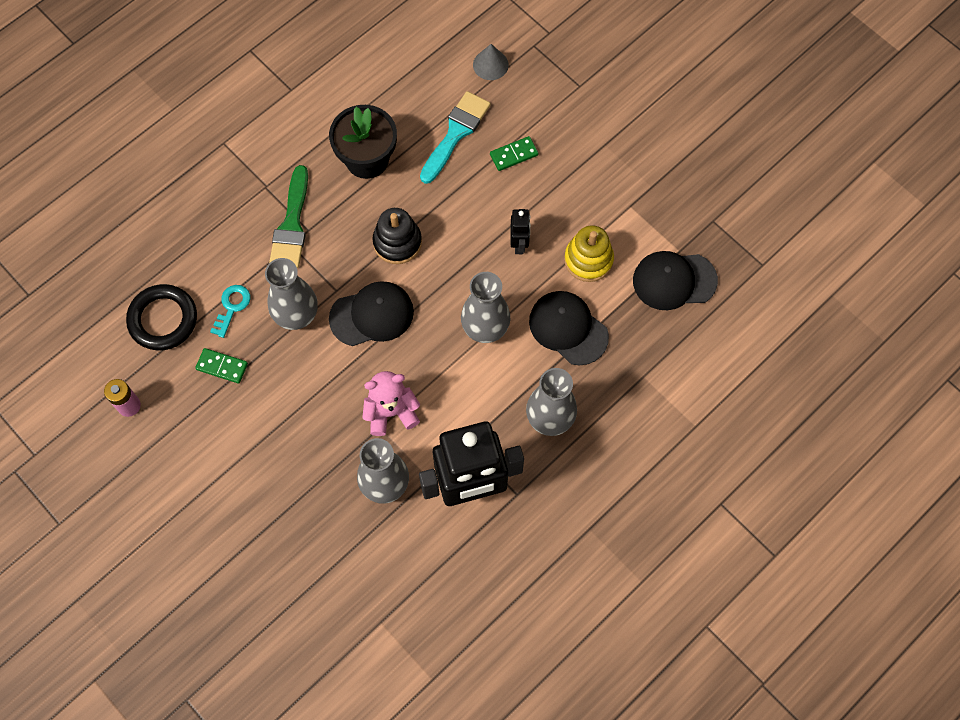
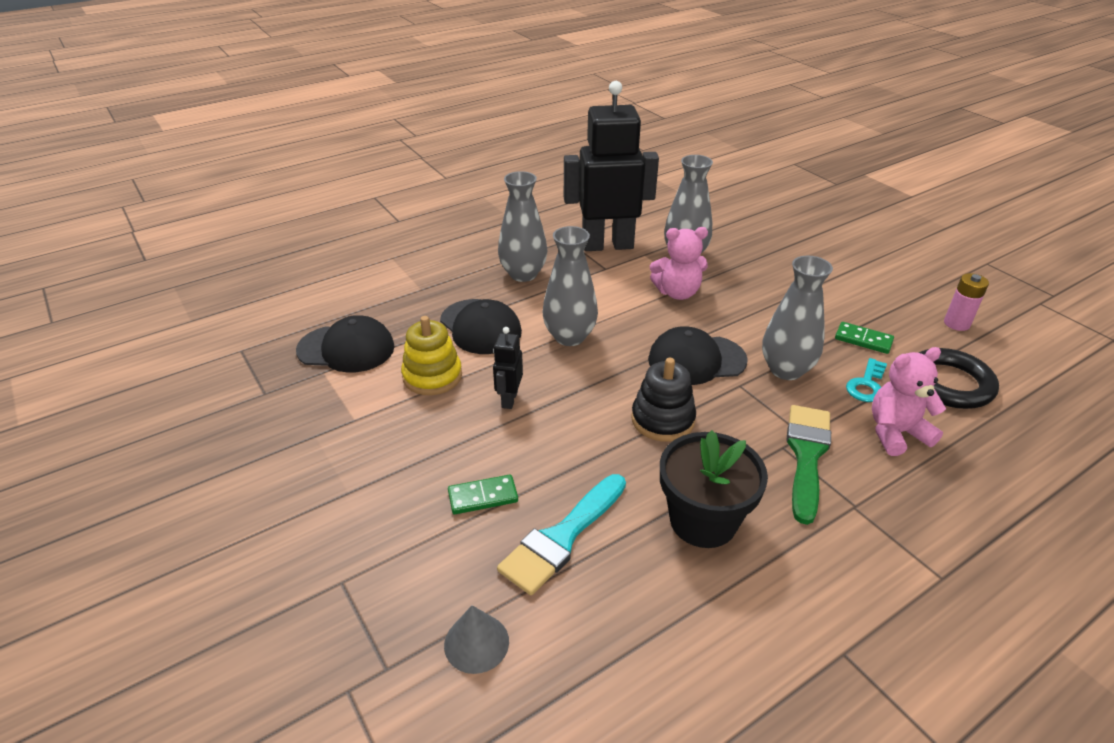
camera: 170 degrees left, 30 degrees down
(221, 257) = (896, 433): none -> pink teddy bear

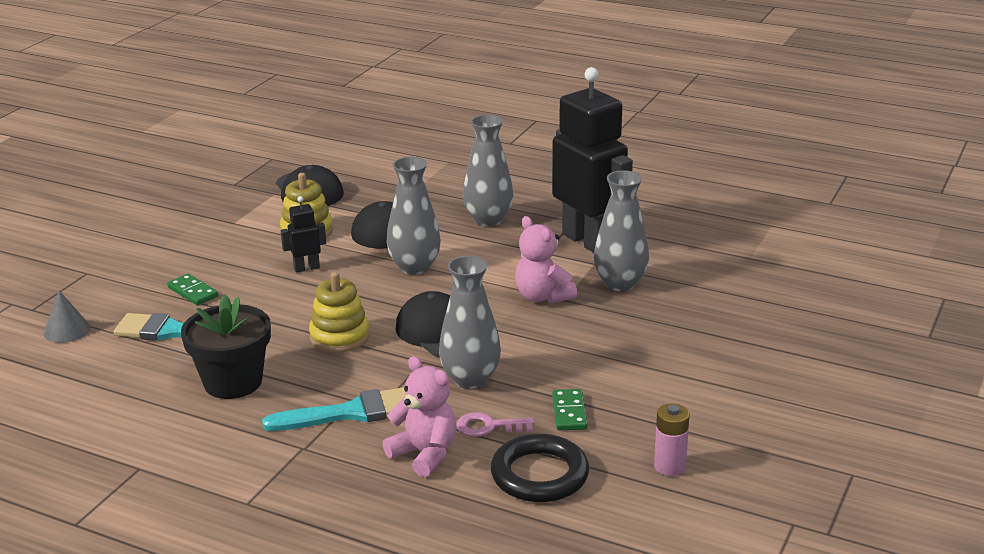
camera: 60 degrees right, 10 degrees down
(662, 420) = (339, 337): black stacking toy -> yellow stacking toy
(806, 455) = (351, 413): green brush -> turquoise brush
(867, 385) = (489, 427): turquoise key -> pink key

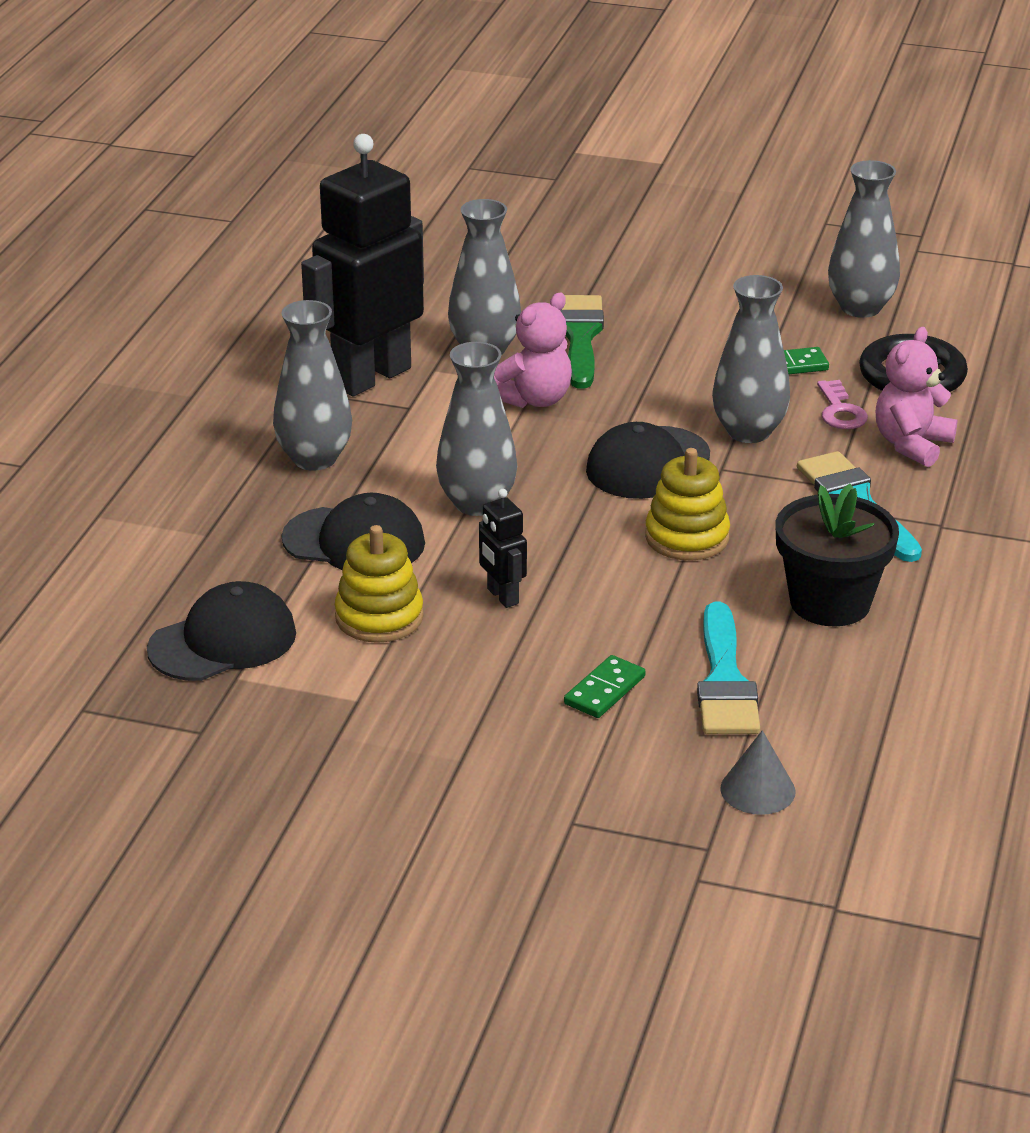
camera: 100 degrees left, 5 degrees up
(633, 322) = (580, 337): none -> green brush
(669, 466) = (860, 308): pink battery -> grey vase

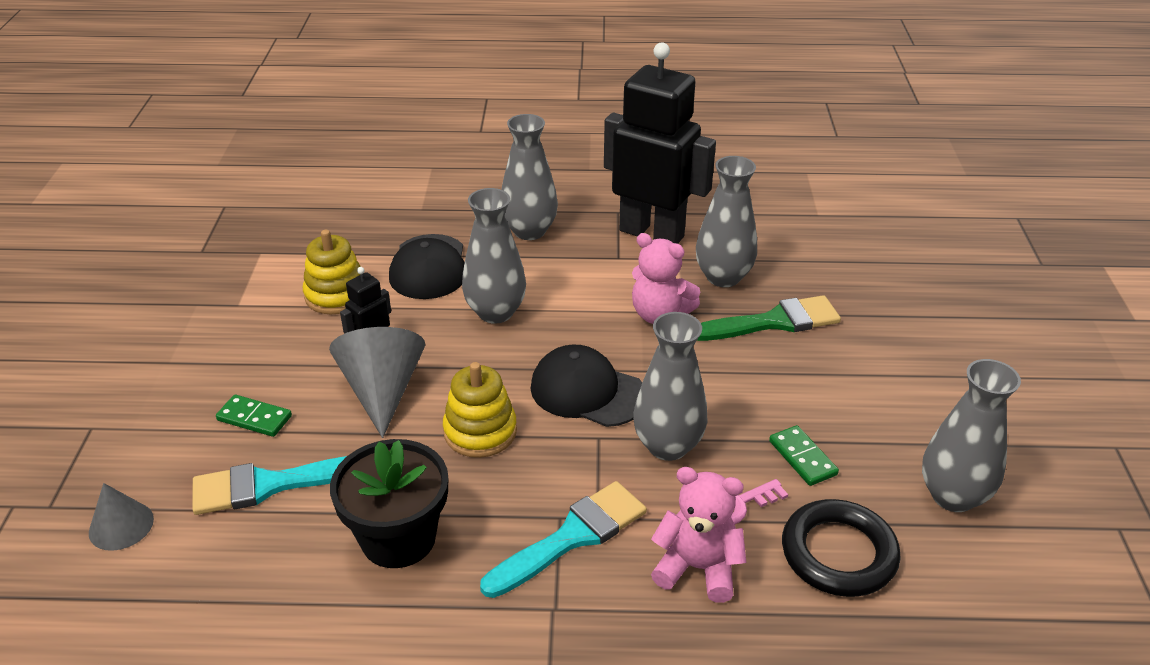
camera: 75 degrees right, 5 degrees up
(223, 641) = (299, 239): black cap -> none
(591, 595) = (382, 391): none -> grey cone

